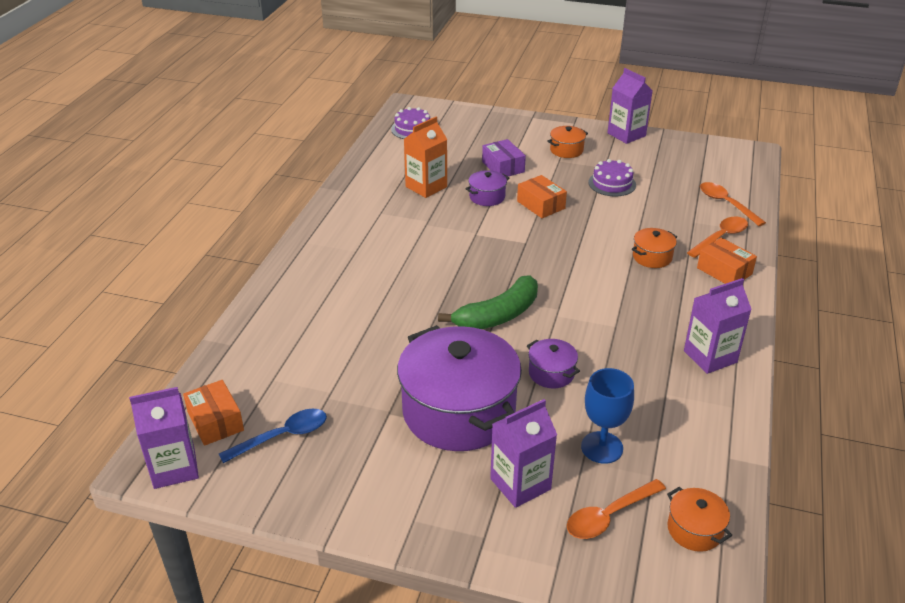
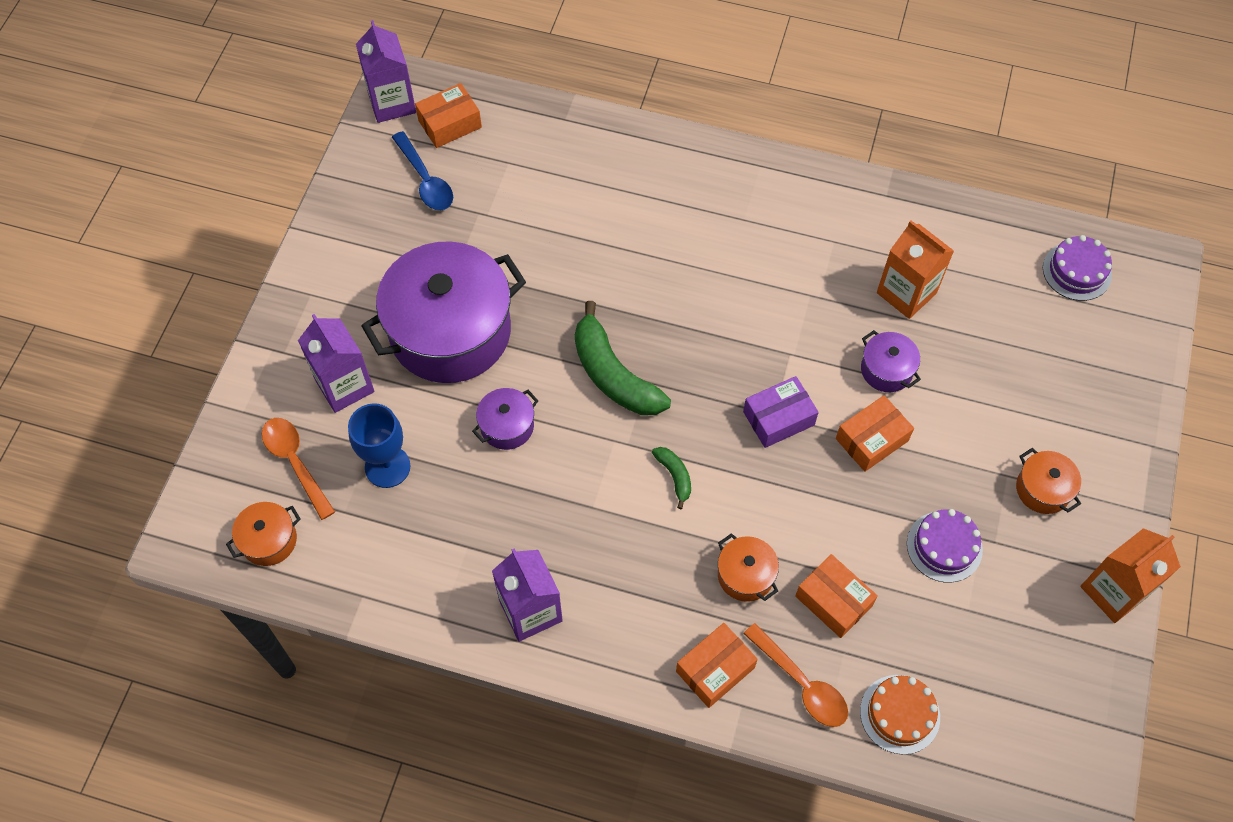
camera: 90 degrees right, 25 degrees up
(503, 167) = (976, 394): purple box -> purple box (778, 418)
(582, 286) = (675, 476): none -> green banana
(626, 134) = (1114, 591): purple carton -> orange carton
(660, 224) = (833, 601): none -> orange box
(726, 204) = (900, 714): orange spoon -> orange cake

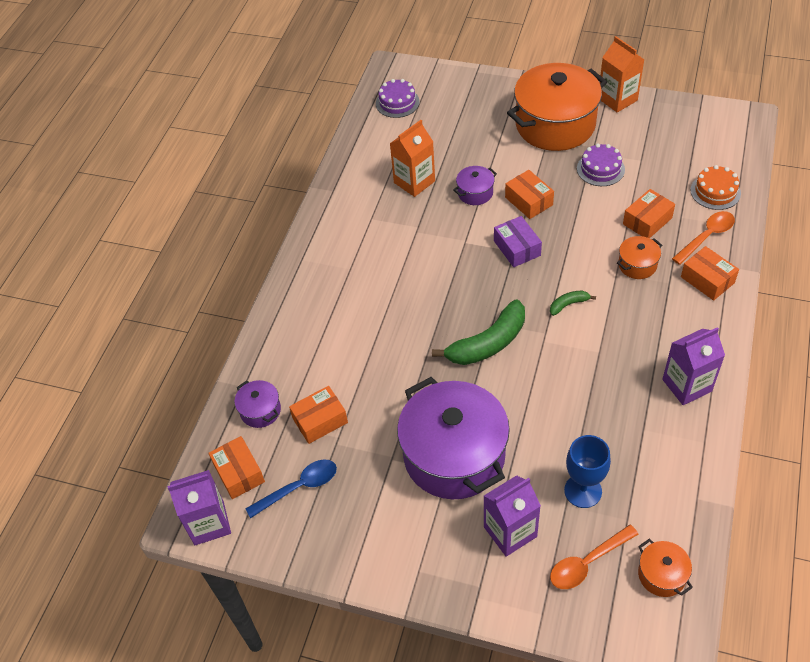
camera: 85 degrees left, 10 degrees down
(507, 426) = (538, 409): purple pot -> purple pot (260, 410)
(511, 196) = (320, 420): none -> orange box
(1043, 489) = (555, 125): orange pot -> orange pot, size x2.34

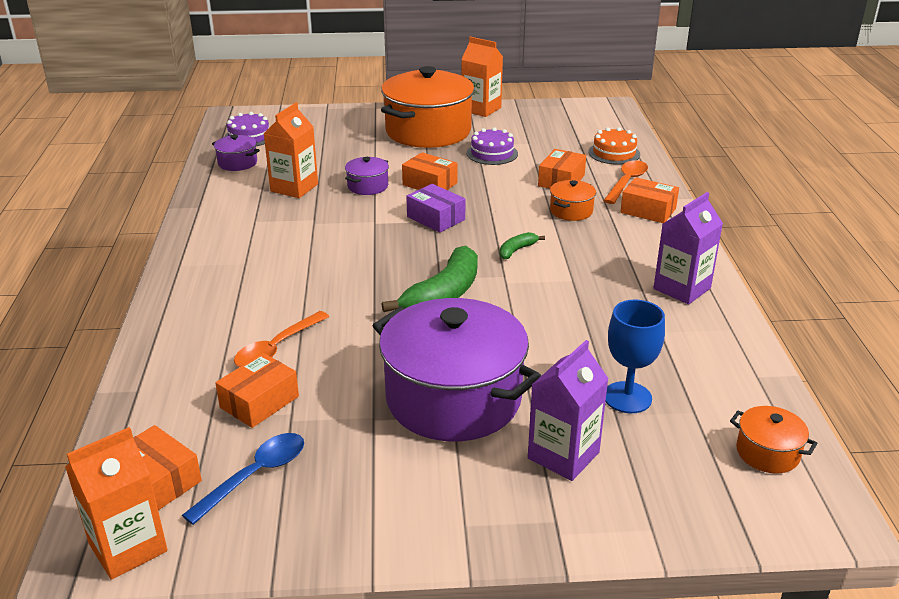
camera: 25 degrees left, 20 degrees down
(209, 523) = (128, 547): purple carton -> orange carton
(260, 410) = (170, 409): purple pot -> purple pot (237, 163)
(587, 562) = (675, 462): orange spoon -> orange spoon (277, 348)

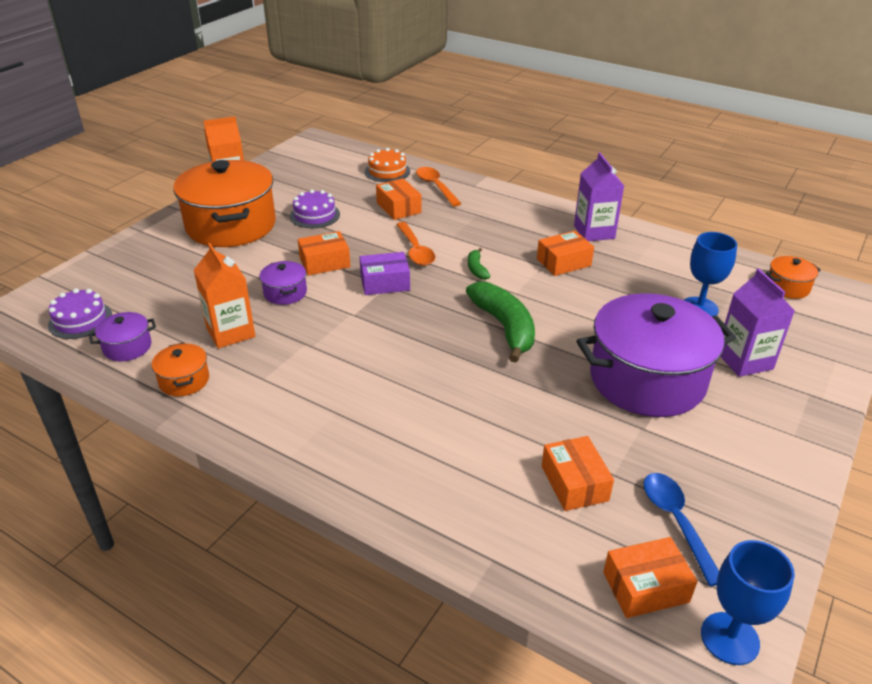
camera: 55 degrees left, 5 degrees up
(128, 547) = (729, 638): orange carton -> blue goblet
(277, 348) = (501, 444): orange spoon -> orange spoon (415, 250)
(571, 211) = (448, 224): orange pot -> orange pot (184, 380)
(648, 210) = (484, 197): orange box -> orange box (563, 262)

